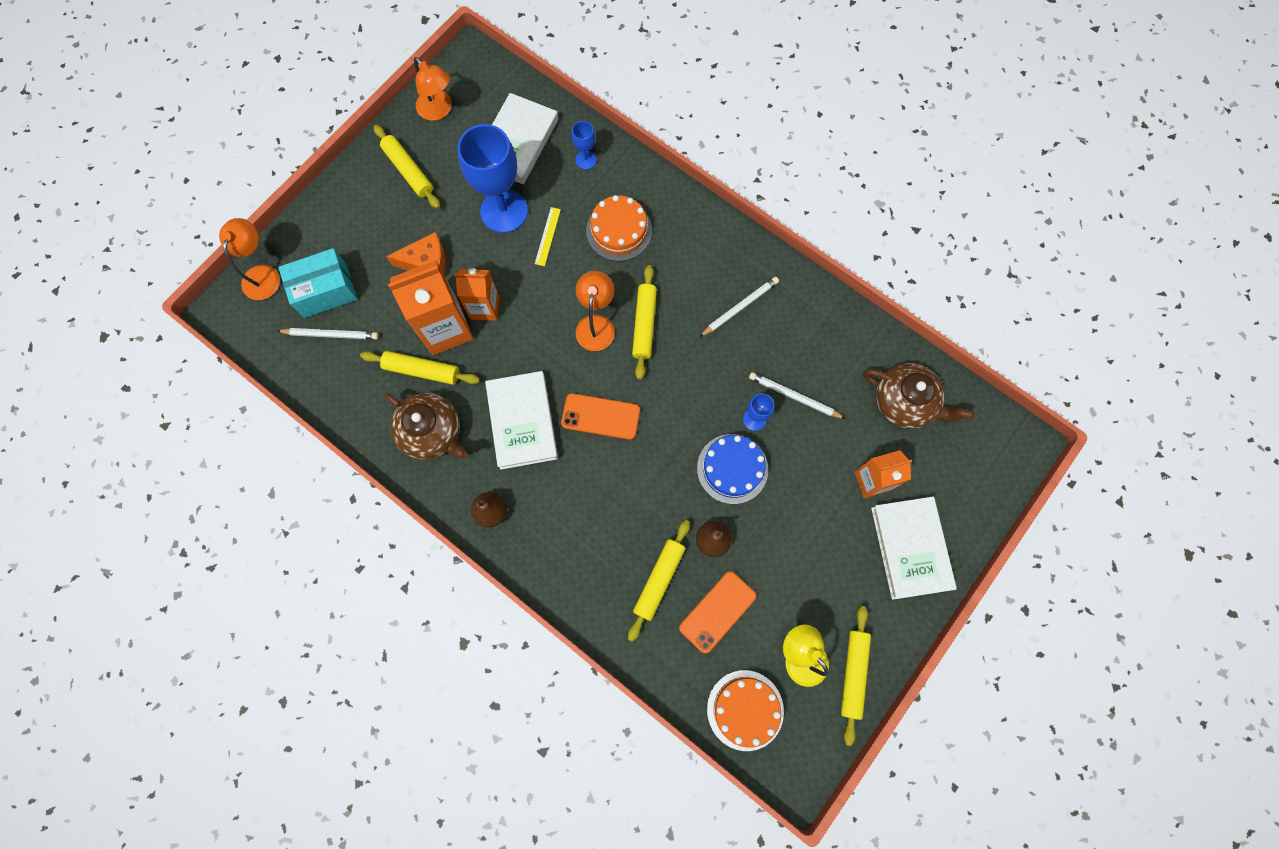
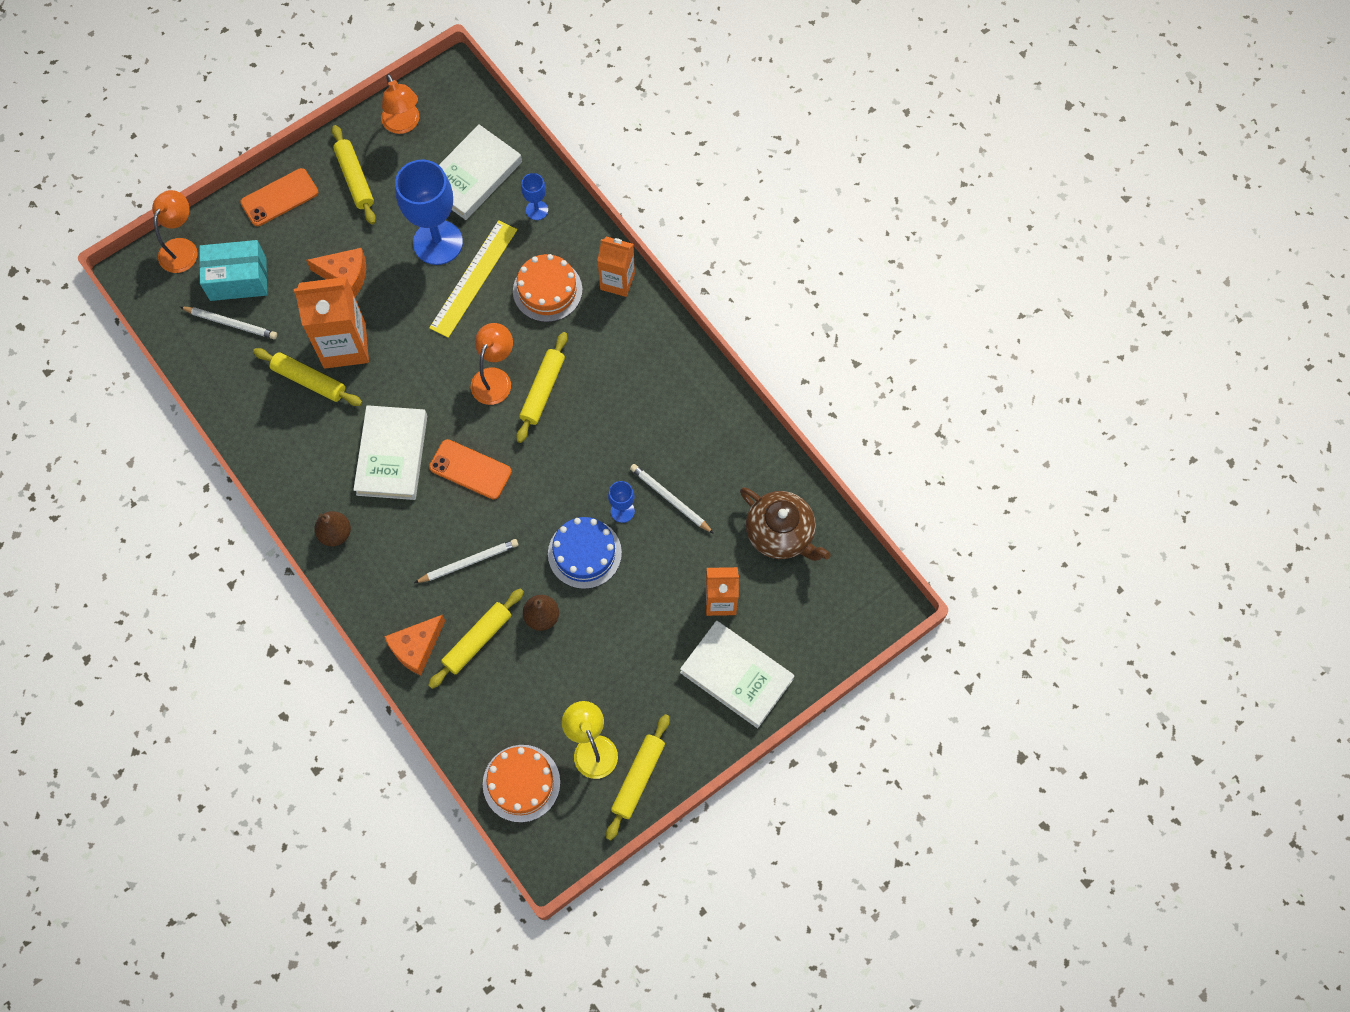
camera: 15 degrees right, 5 degrees down
(432, 432) = (301, 443): brown teapot -> none
(484, 307) = (389, 334): orange carton -> orange carton (617, 281)
(548, 236) = (474, 278): yellow ruler -> yellow ruler, size x2.03
(603, 603) = (416, 647): none -> orange cheese
(717, 611) = (525, 685): orange phone -> orange phone (279, 197)
(740, 307) = (645, 397): white pencil -> white pencil (468, 562)
(910, 548) = (736, 675): white book -> white book turned 60 degrees counterclockwise

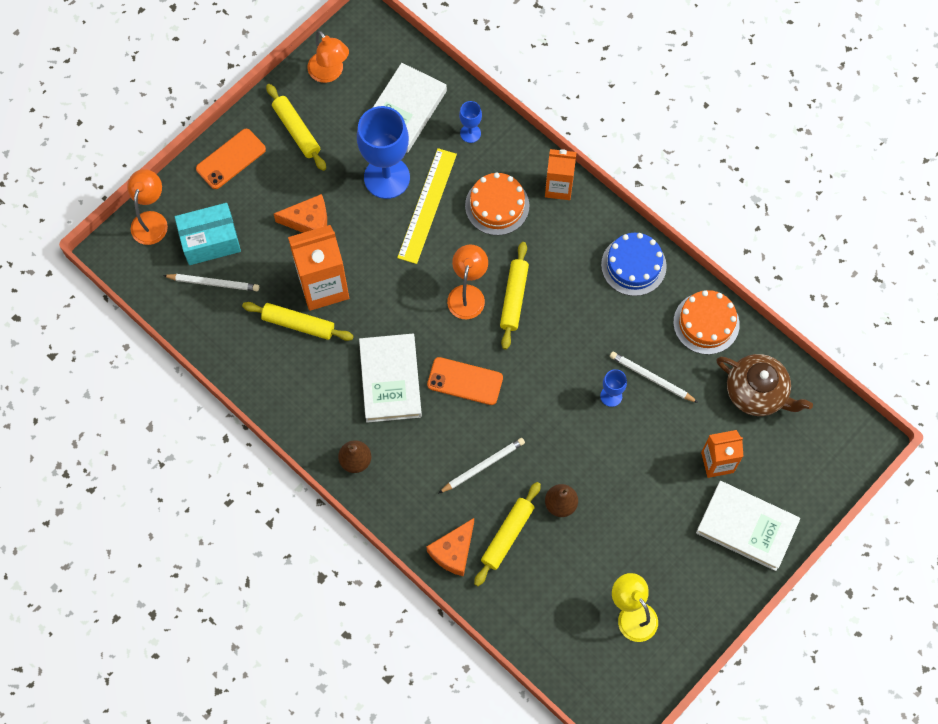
camera: 10 degrees left, 0 degrees up
(521, 783) = (576, 657): orange cake -> orange cake (706, 323)
(584, 553) = (585, 440): blue cake -> blue cake (633, 265)
(638, 778) = (680, 634): yellow rolling pin -> none

